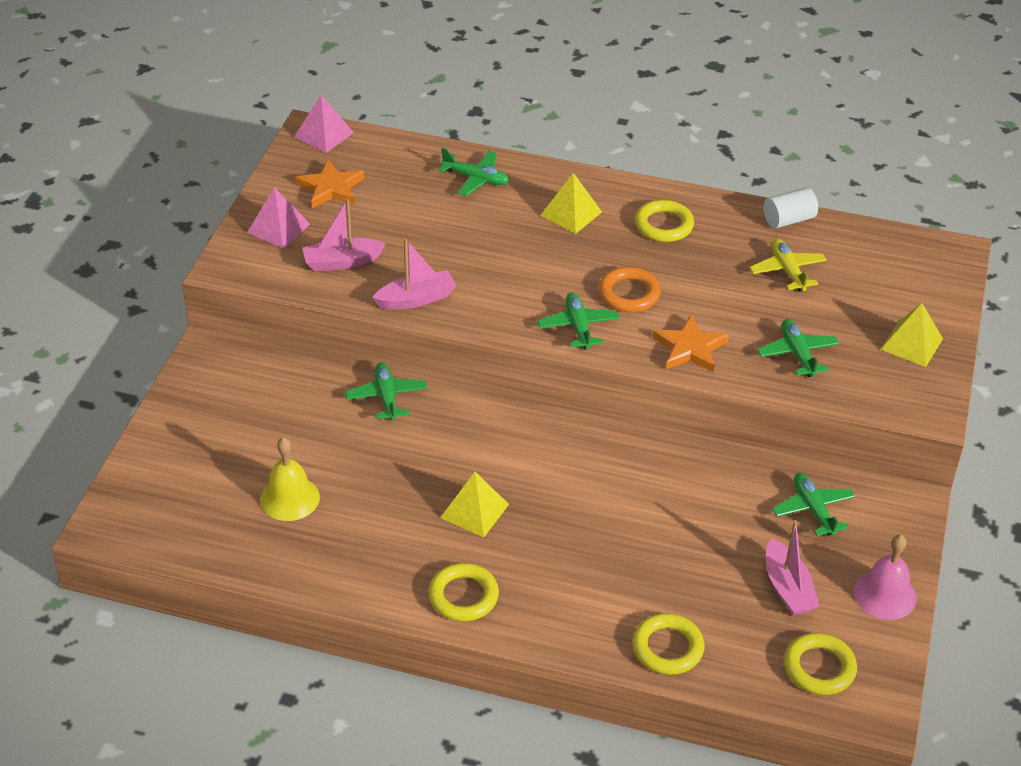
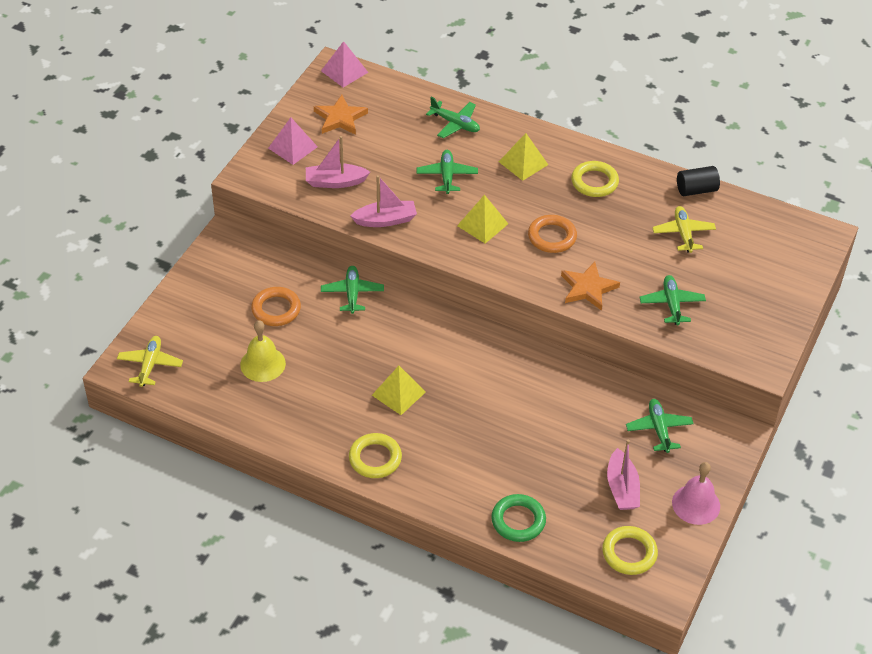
camera: 10 degrees right, 5 degrees up
(140, 519) = (150, 365): none -> yellow plane
(292, 429) = (276, 309): none -> orange ring
(578, 327) = (505, 259): green plane -> green plane (447, 176)
(667, 648) = (518, 521): yellow ring -> green ring
(788, 220) = (696, 190): white cylinder -> black cylinder
(912, 344) = (765, 308): yellow pyramid -> yellow pyramid (482, 224)

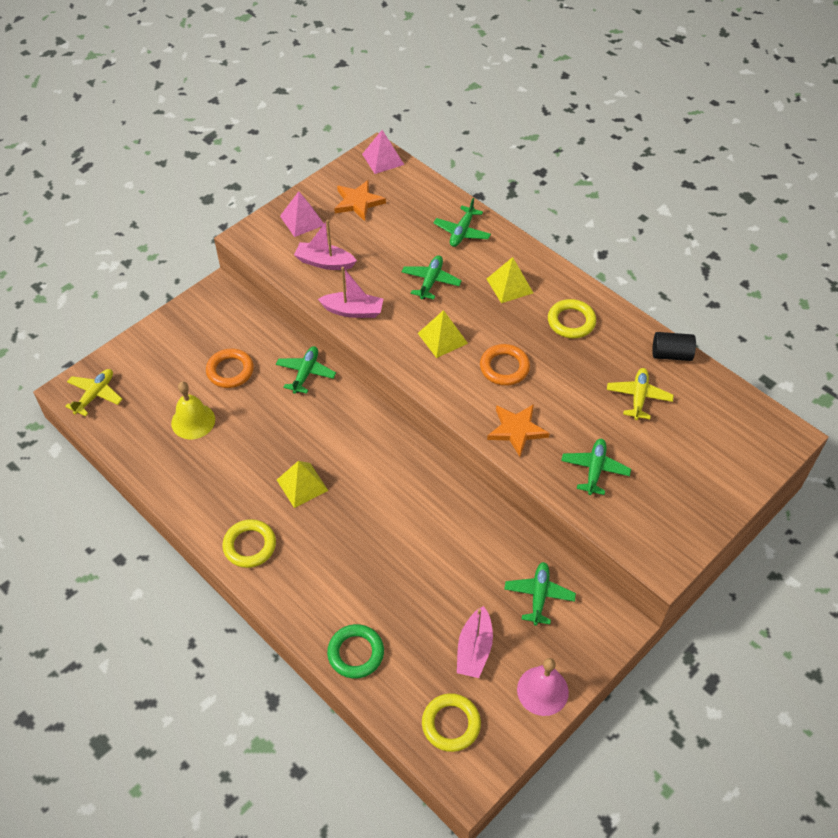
camera: 20 degrees right, 5 degrees up
(455, 124) = (462, 232): green plane -> green plane turned 60 degrees clockwise

